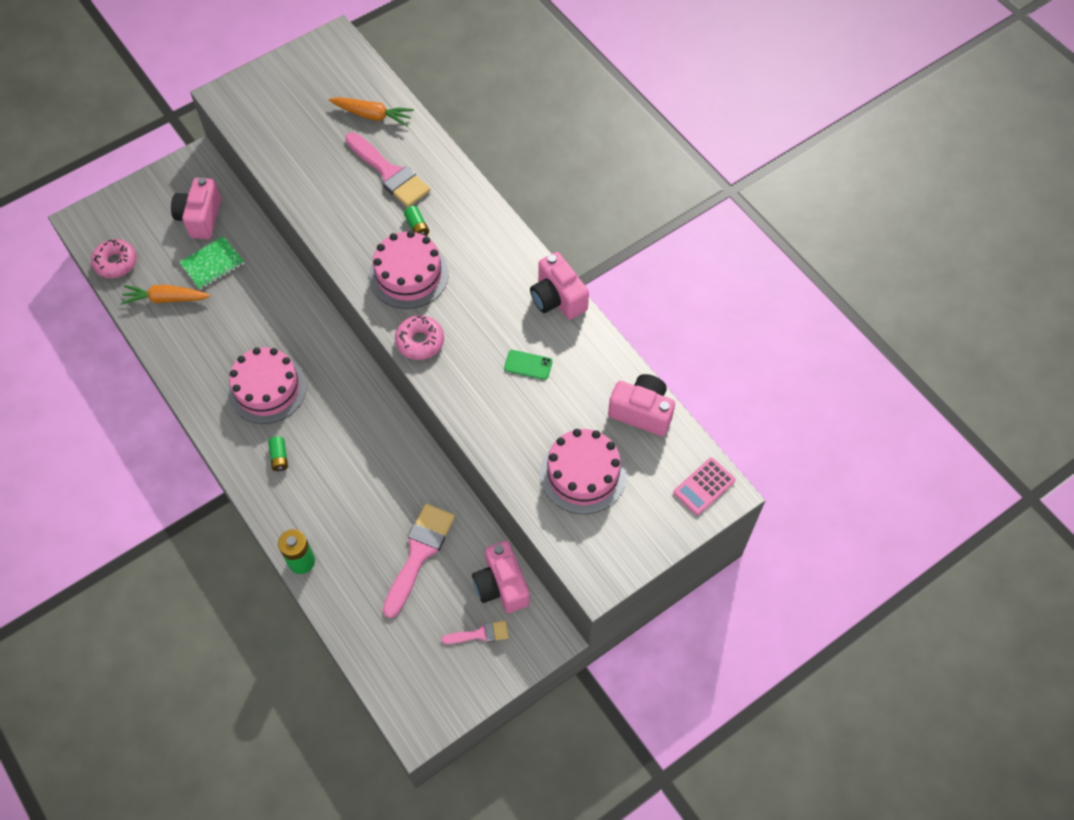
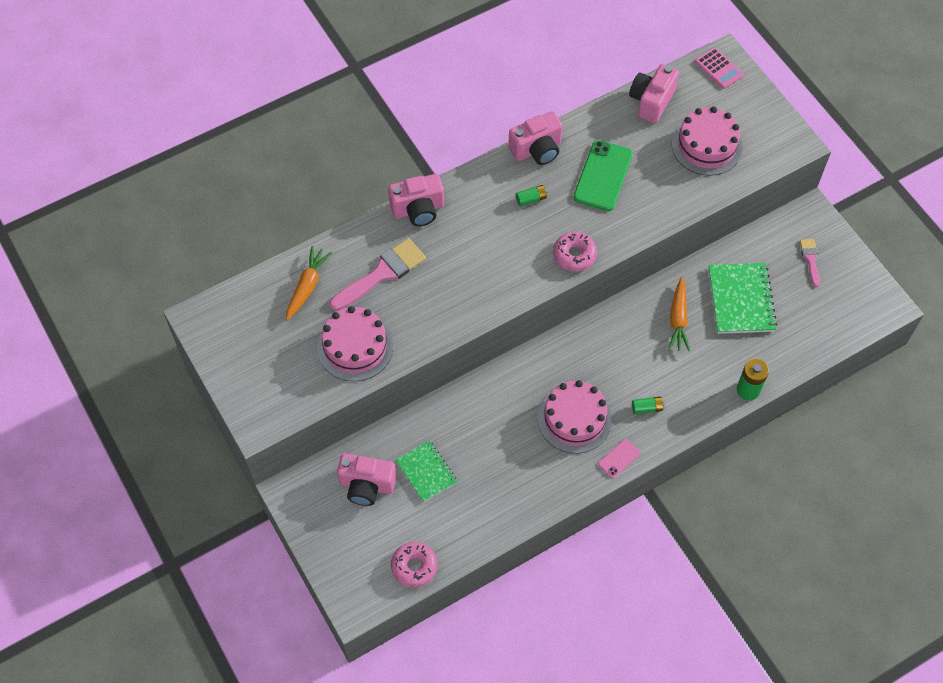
camera: 85 degrees left, 0 degrees up
(166, 299) = (464, 515): orange carrot -> orange carrot (678, 319)
(221, 432) = (619, 458): none -> pink phone
(408, 275) = (502, 261): pink cake -> pink cake (355, 347)
(417, 226) = (448, 253): green battery -> green battery (531, 199)
(419, 553) = (741, 300): pink brush -> green notebook
(501, 585) = (769, 242): pink camera -> pink camera (418, 209)
(528, 365) = (603, 176): green phone -> green phone, size x1.96

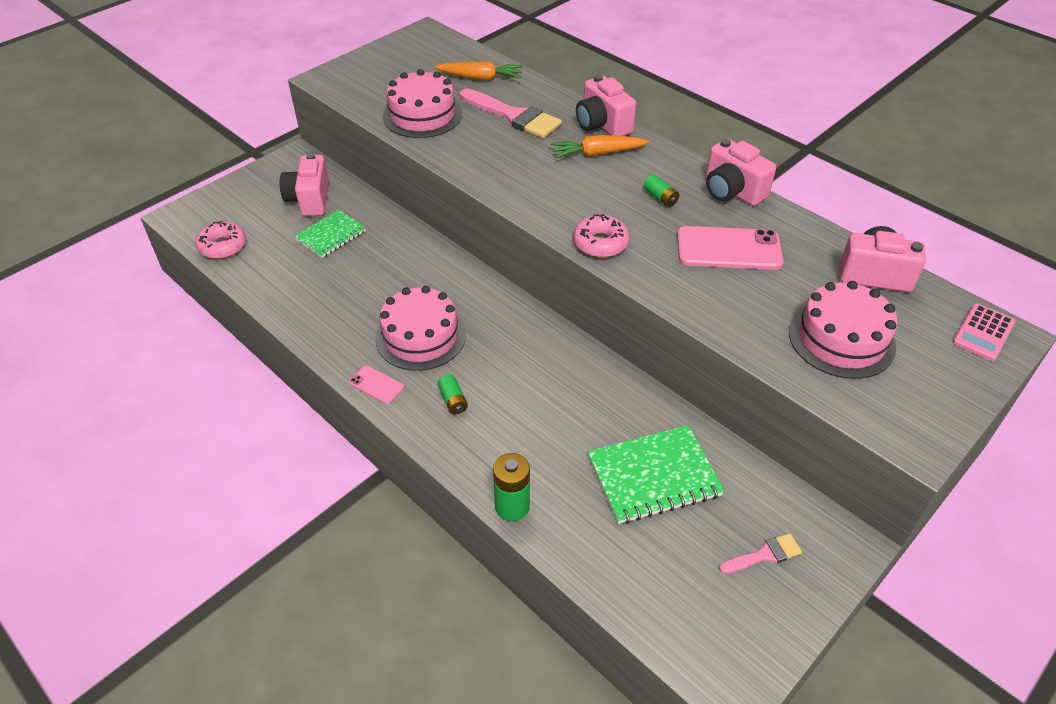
camera: 75 degrees right, 15 degrees down
(603, 176) = (728, 249): green phone -> pink phone
(678, 319) = (594, 411): orange carrot -> orange carrot (597, 154)

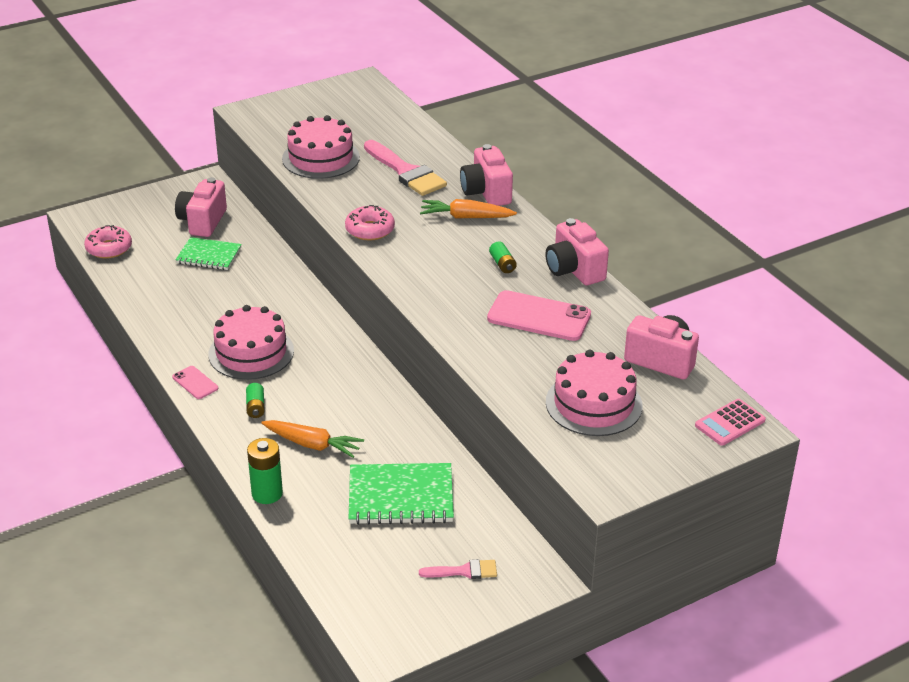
camera: 15 degrees right, 10 degrees down
(331, 235) = (209, 255): green notebook -> green notebook turned 45 degrees clockwise
(481, 78) = (393, 132): orange carrot -> orange carrot (312, 444)
(600, 243) = (424, 292): pink donut -> pink donut (370, 230)

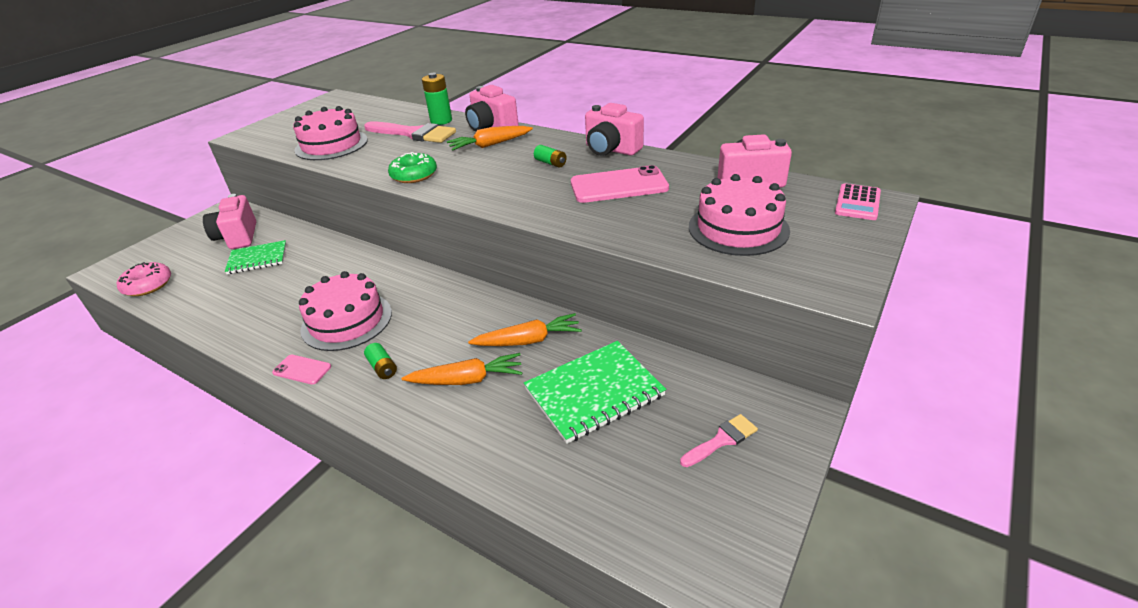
camera: 25 degrees left, 0 degrees up
(267, 493) = (453, 451): green battery -> green battery (441, 121)
(370, 230) = (414, 175): pink donut -> green donut
(384, 432) = (528, 340): none -> orange carrot

